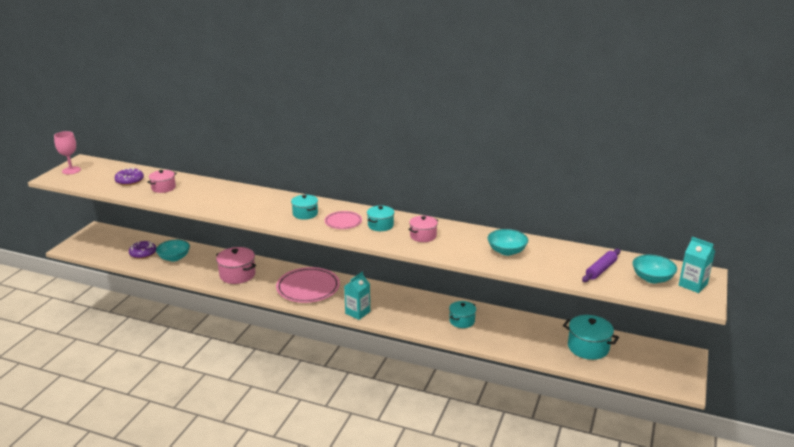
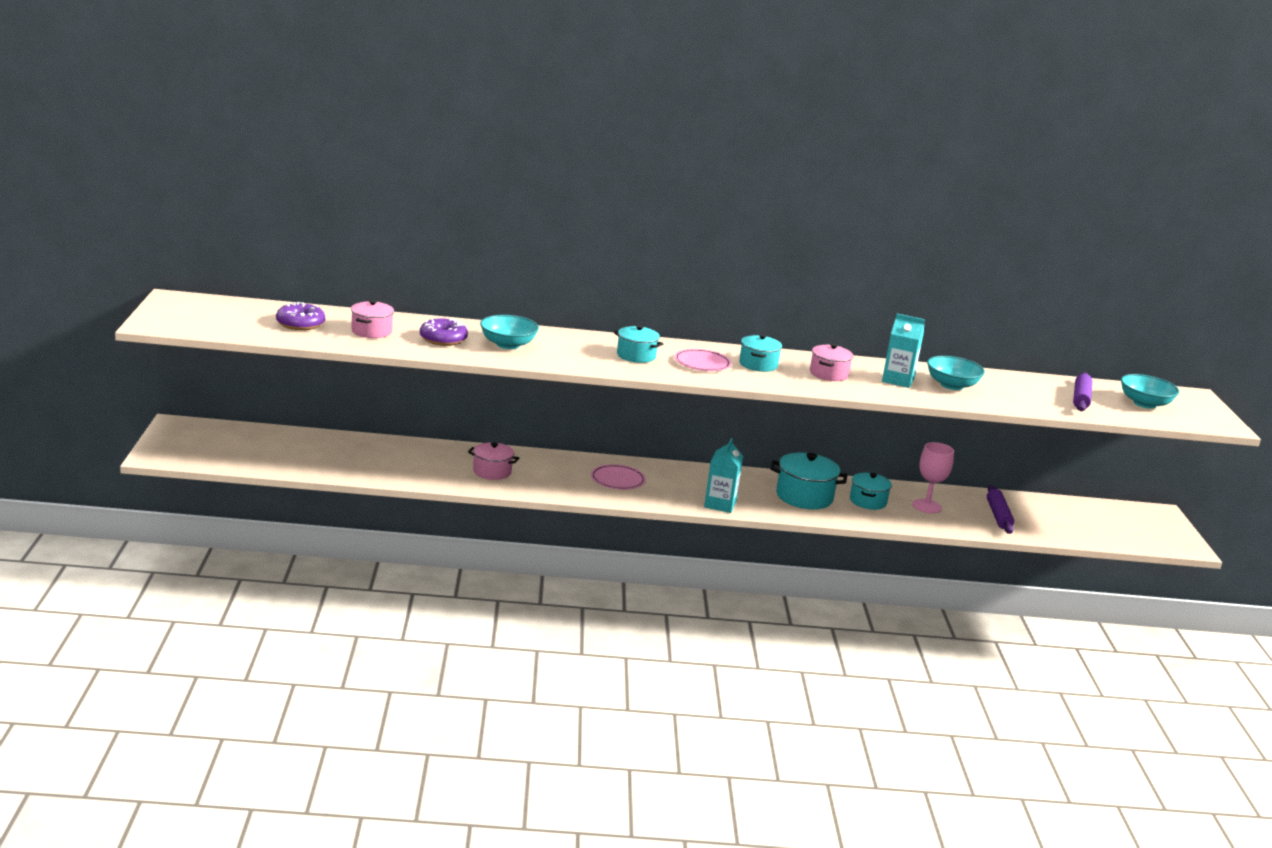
camera: 25 degrees left, 5 degrees down
(71, 170) = (174, 312): pink goblet -> pink goblet (926, 506)
(143, 253) = (302, 454): purple donut -> purple donut (443, 339)
(174, 258) = (363, 456): turquoise bowl -> turquoise bowl (508, 345)
(237, 275) = (492, 472): pink pot -> pink pot, size x0.65
(308, 288) = (617, 480): pink plate -> pink plate, size x0.55
(550, 343) = (998, 515): none -> purple rolling pin
(588, 347) = (1046, 516): turquoise pot -> turquoise pot (804, 497)
(692, 285) = (1193, 407): turquoise carton -> turquoise carton (898, 380)

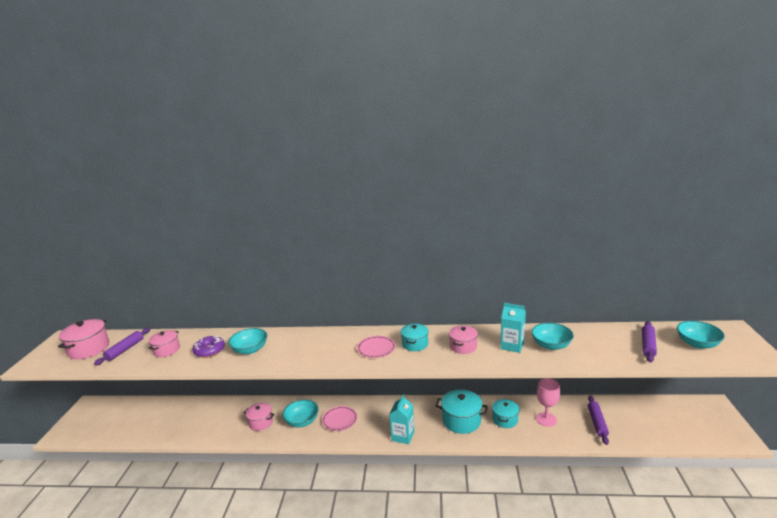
camera: 10 degrees right, 0 degrees up
(236, 316) = (89, 349): none -> pink pot
(300, 324) = (125, 350): purple donut -> purple rolling pin
(558, 476) = (302, 421): none -> turquoise bowl
(636, 356) = (332, 348): turquoise pot -> none

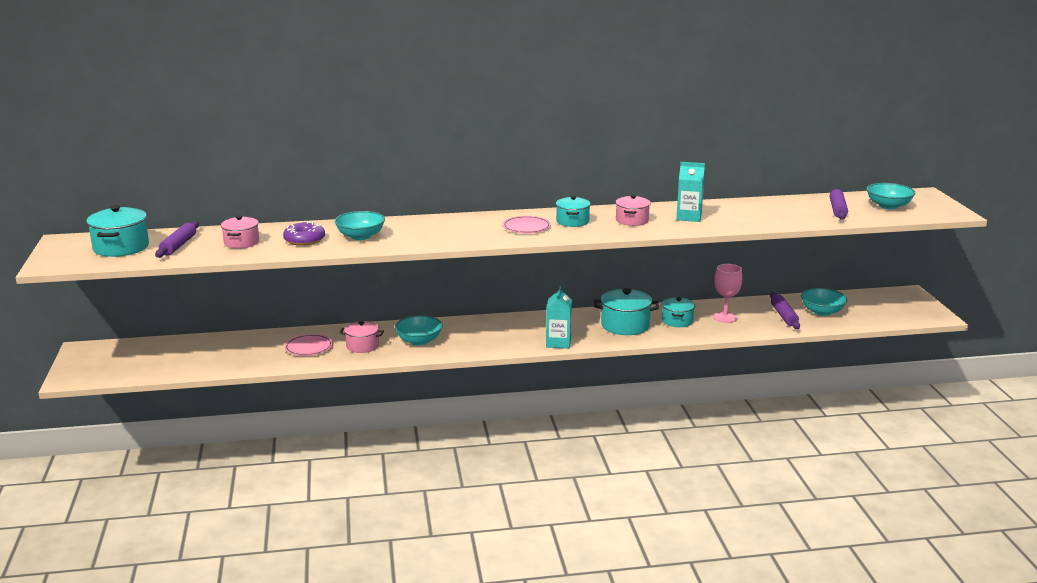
camera: 15 degrees left, 0 degrees up
(89, 349) = (121, 247): pink pot -> turquoise pot
(339, 420) = (469, 336): pink plate -> pink plate (308, 347)
(551, 345) = (733, 214): turquoise bowl -> turquoise bowl (822, 312)

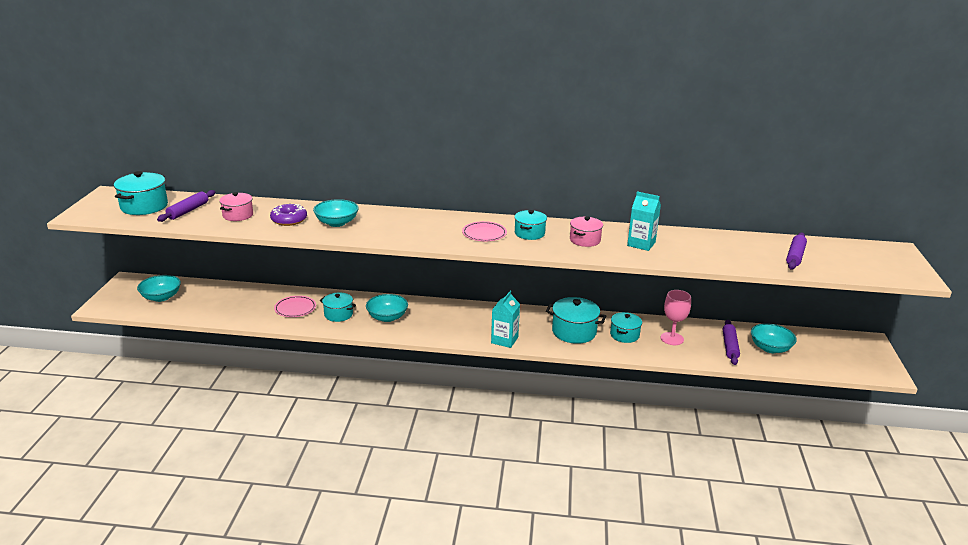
camera: 15 degrees right, 5 degrees up
(362, 346) = (338, 314): pink pot -> turquoise pot
(888, 206) = (851, 259): turquoise bowl -> turquoise bowl (161, 297)

